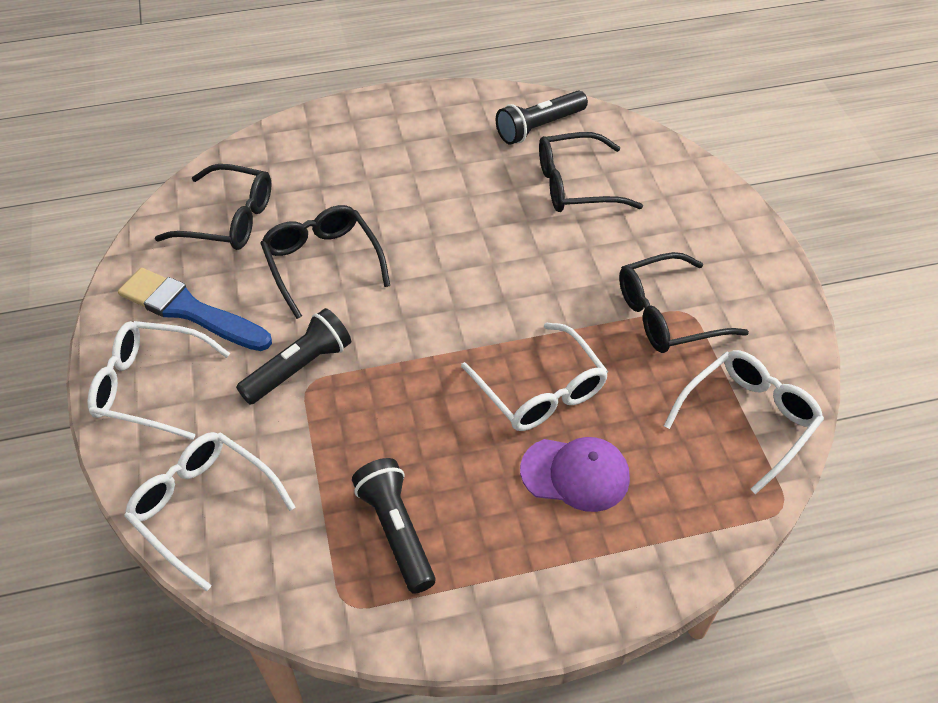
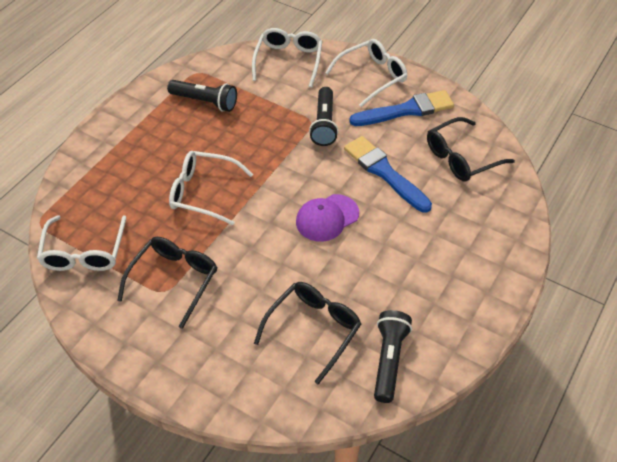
camera: 135 degrees right, 0 degrees up
(203, 507) = (288, 60): white glasses -> white glasses turned 75 degrees counterclockwise
(322, 263) = (384, 172): black glasses -> blue brush
(575, 474) = (151, 170): purple cap -> purple cap (327, 218)

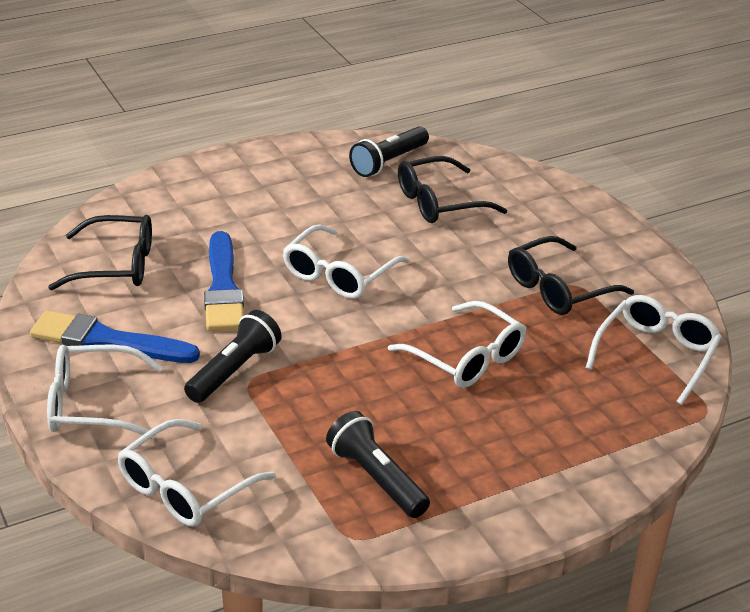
camera: 150 degrees left, 15 degrees down
(327, 218) = (338, 274): purple cap -> white glasses

